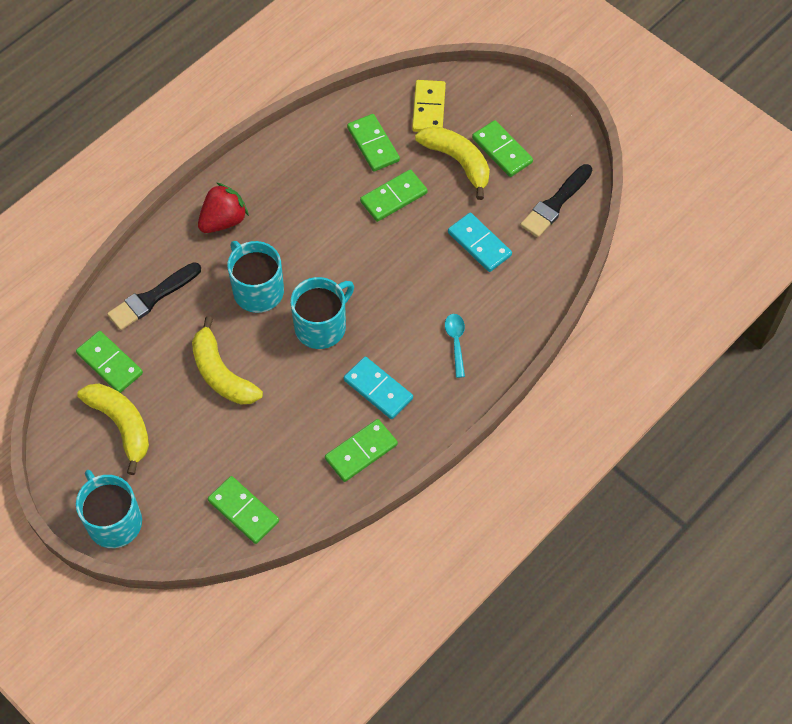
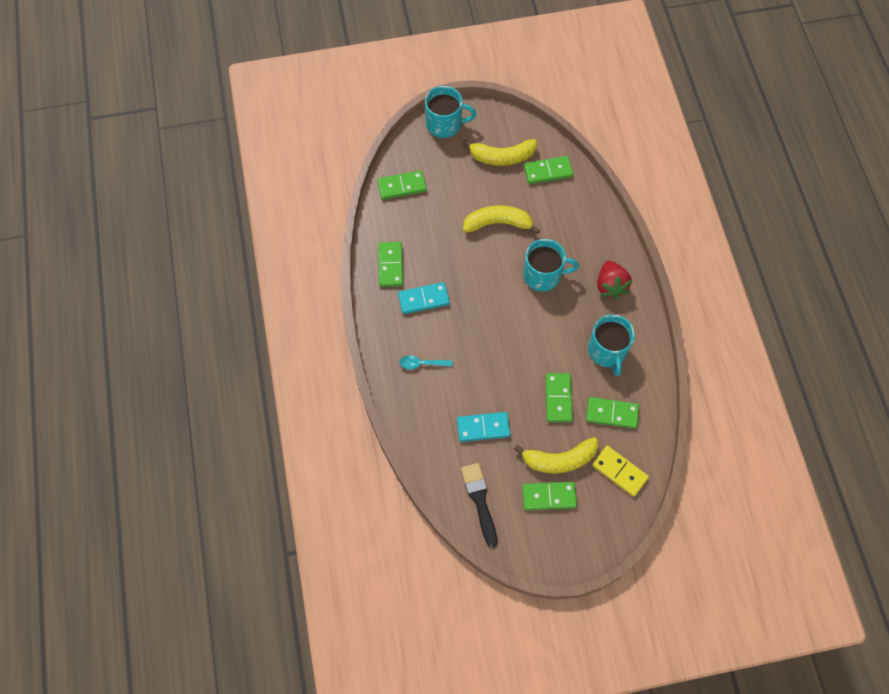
camera: 125 degrees right, 5 degrees up
(152, 298) = (578, 215): black brush -> none
(321, 326) = (491, 295): turquoise mug -> turquoise mug (607, 351)
(456, 342) = (422, 364): turquoise spoon -> turquoise spoon turned 150 degrees clockwise

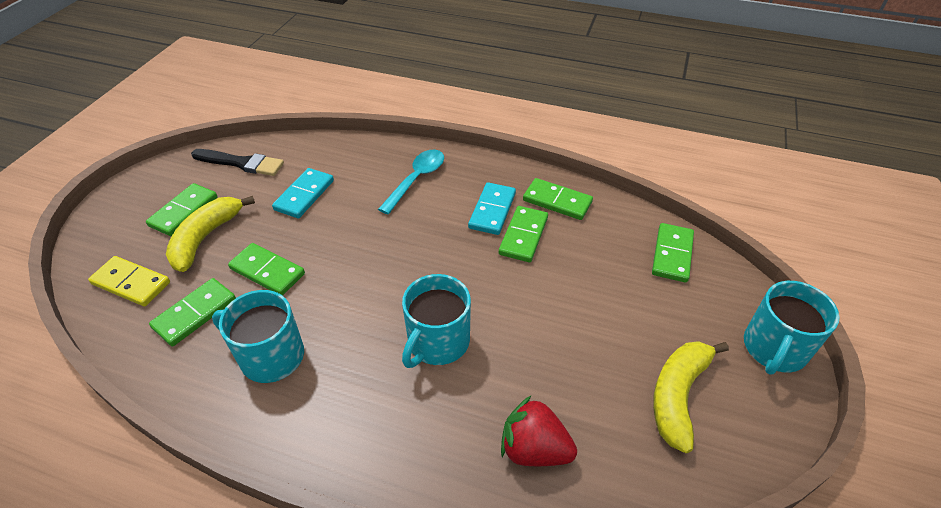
camera: 120 degrees right, 20 degrees down
(422, 364) = (416, 179): turquoise spoon -> turquoise spoon, size x1.52
(498, 223) = (555, 330): yellow banana -> none
(548, 171) = (619, 449): green domino -> green domino (523, 236)
(610, 285) = (356, 420): red strawberry -> red strawberry (534, 449)
(619, 471) = (131, 283): yellow domino -> yellow domino turned 45 degrees clockwise

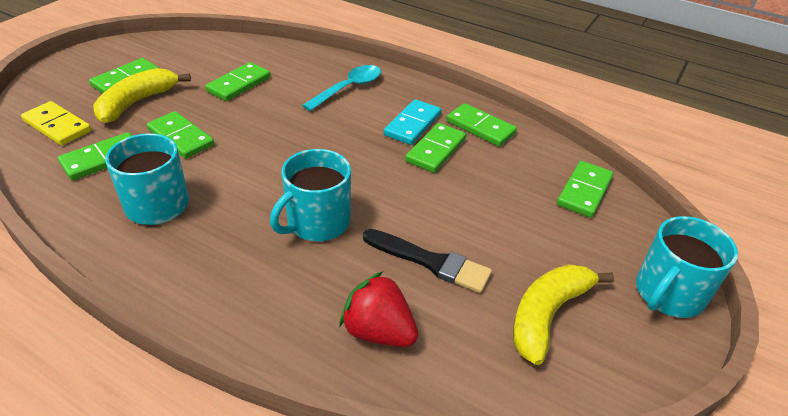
camera: 10 degrees right, 5 degrees down
(241, 163) = (192, 51): black brush -> black brush (430, 262)
(304, 195) = (239, 84): turquoise domino -> green domino

